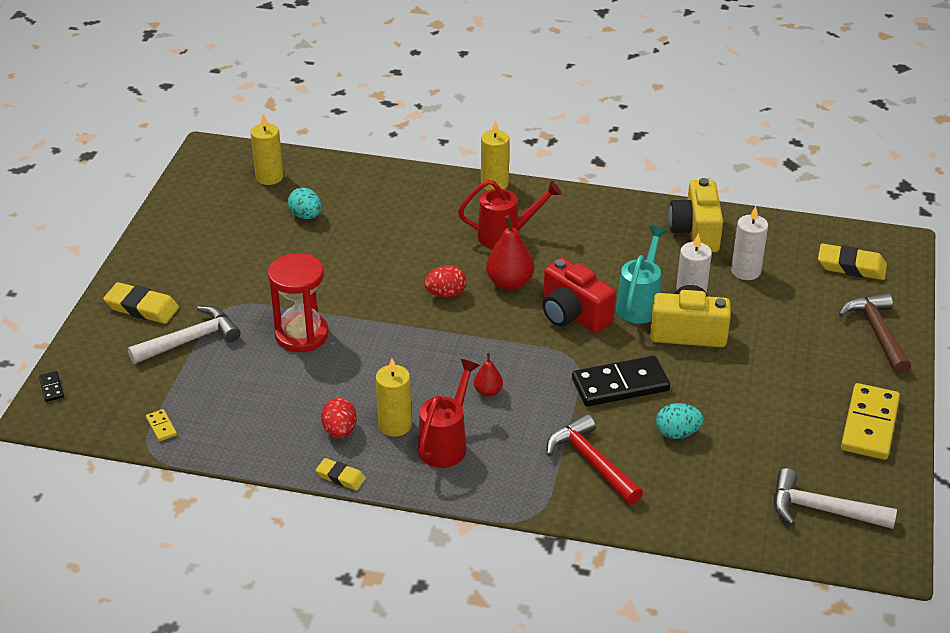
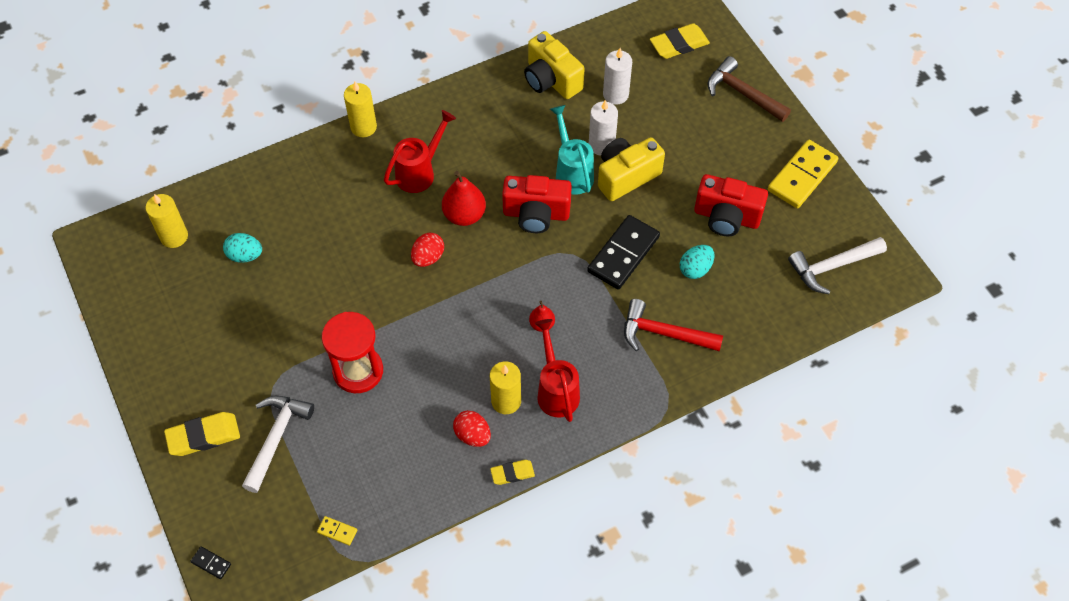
camera: 40 degrees left, 20 degrees up
(753, 413) = (726, 217): none -> red camera
(870, 425) = (802, 176): yellow domino -> yellow domino turned 60 degrees clockwise

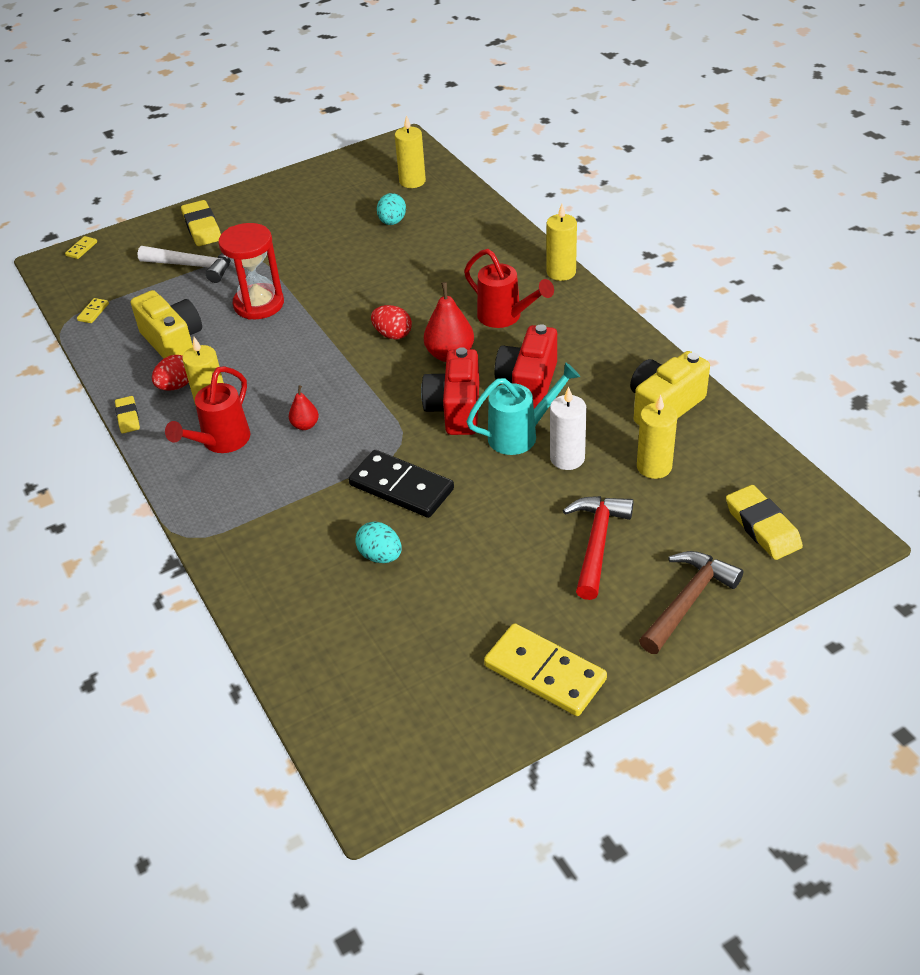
camera: 90 degrees right, 15 degrees down
(211, 563) = (81, 249): black domino -> yellow domino
(556, 390) = (221, 442): red watering can -> red watering can turned 135 degrees clockwise
(615, 94) = (654, 467): white candle -> yellow candle
(626, 176) = (520, 483): yellow camera -> yellow camera (173, 342)
(664, 333) = (287, 529): red hammer -> red hammer (597, 543)
(726, 217) = (464, 586): red camera -> red camera (528, 384)
(832, 266) = (386, 707): white hammer -> none

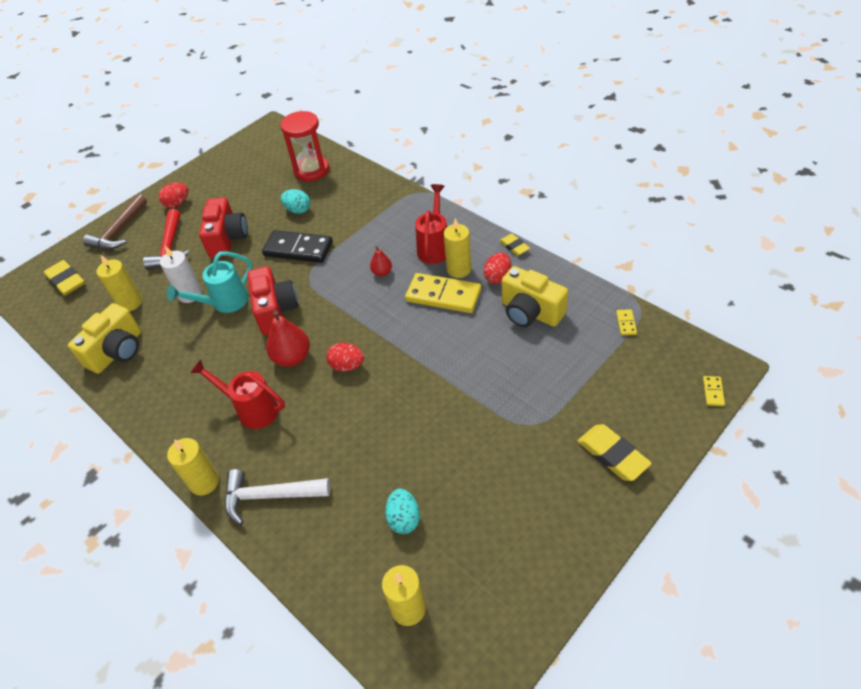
camera: 165 degrees right, 5 degrees up
(194, 266) = (578, 398): white hammer -> white hammer (270, 496)
(259, 304) = (483, 368): red hourglass -> red hourglass (311, 170)
(528, 384) = (223, 345): red camera -> red camera (228, 239)
(544, 673) = (197, 183): yellow domino -> yellow domino (443, 295)
(583, 632) = (177, 203): none -> red egg

